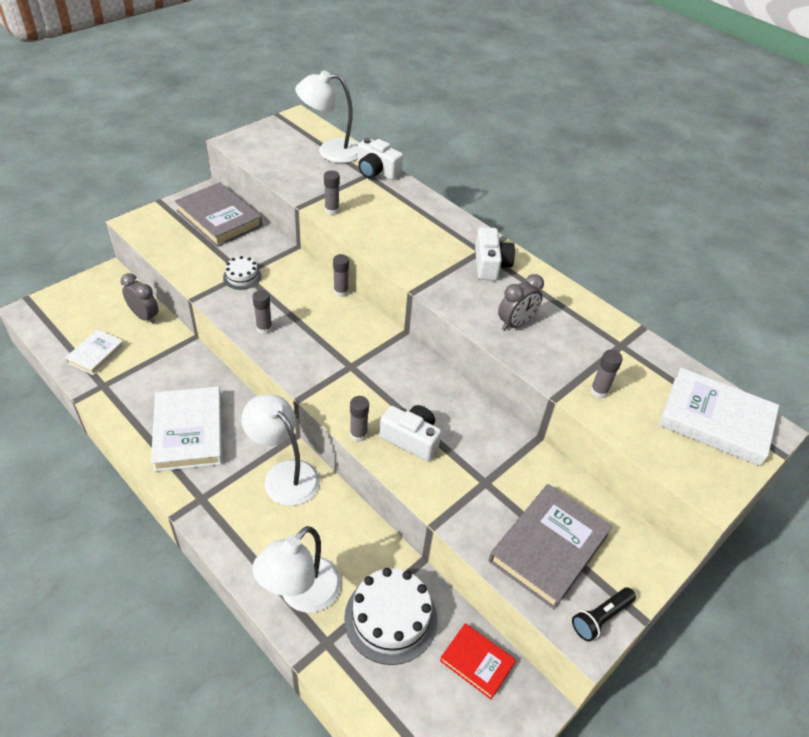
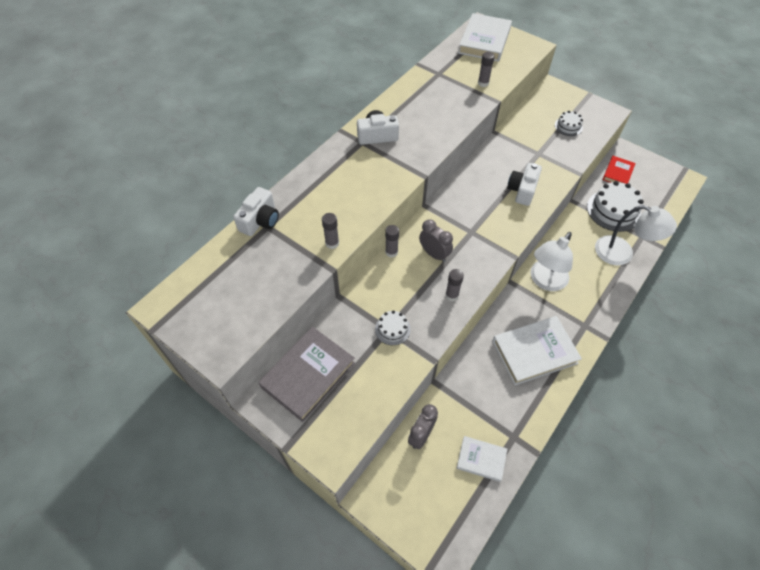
camera: 95 degrees left, 10 degrees up
(330, 151) = (228, 263): white lamp -> none
(358, 434) = (531, 217): grey glue stick -> none
(515, 323) = (437, 120): grey clock -> grey clock (434, 254)
(548, 547) = (568, 126): grey book -> white cake
(601, 618) = (597, 107): black flashlight -> none

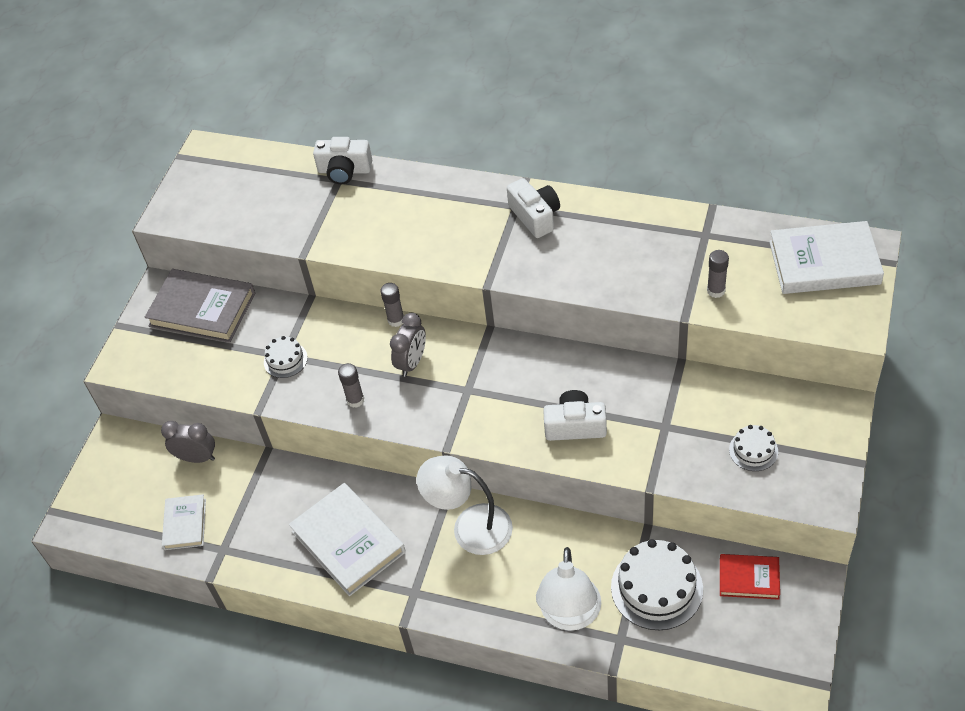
camera: 75 degrees right, 5 degrees down
(332, 243) = (339, 241): grey glue stick -> none

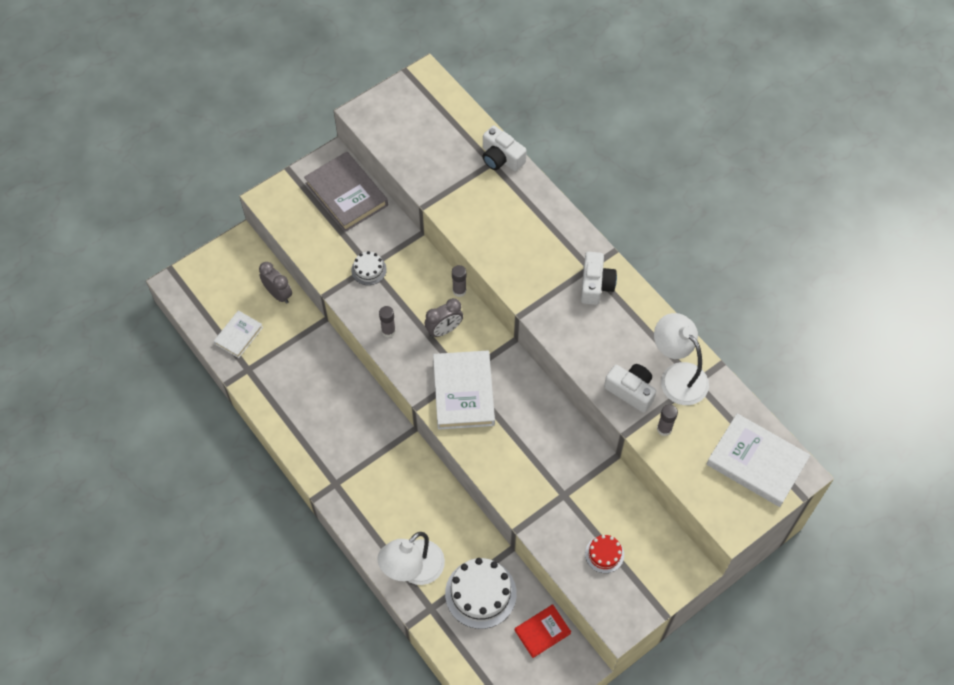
camera: 30 degrees right, 10 degrees up
(348, 542) = (323, 420): white book -> white book (463, 392)
(470, 526) = (403, 466): white lamp -> white lamp (677, 376)
(575, 426) = (507, 451): white camera -> white camera (631, 391)
(749, 578) = (542, 632): red book -> red book turned 75 degrees counterclockwise
(753, 450) = (604, 554): white cake -> red cake

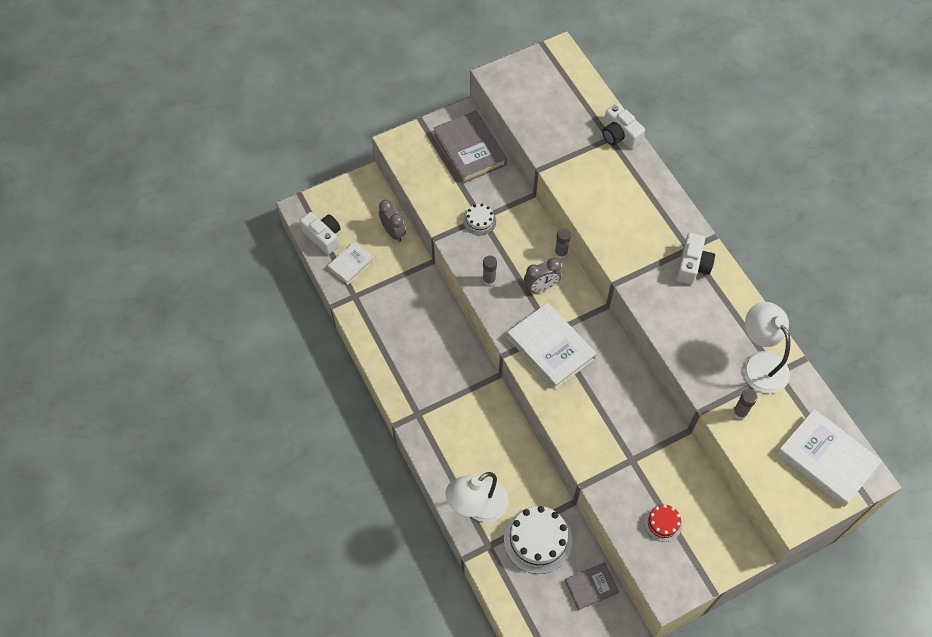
camera: 10 degrees right, 0 degrees up
(463, 392) = (551, 348): white book -> white book turned 45 degrees counterclockwise
(542, 632) = (591, 586): red book -> grey book
(631, 391) = (712, 371): white camera -> white camera (323, 237)

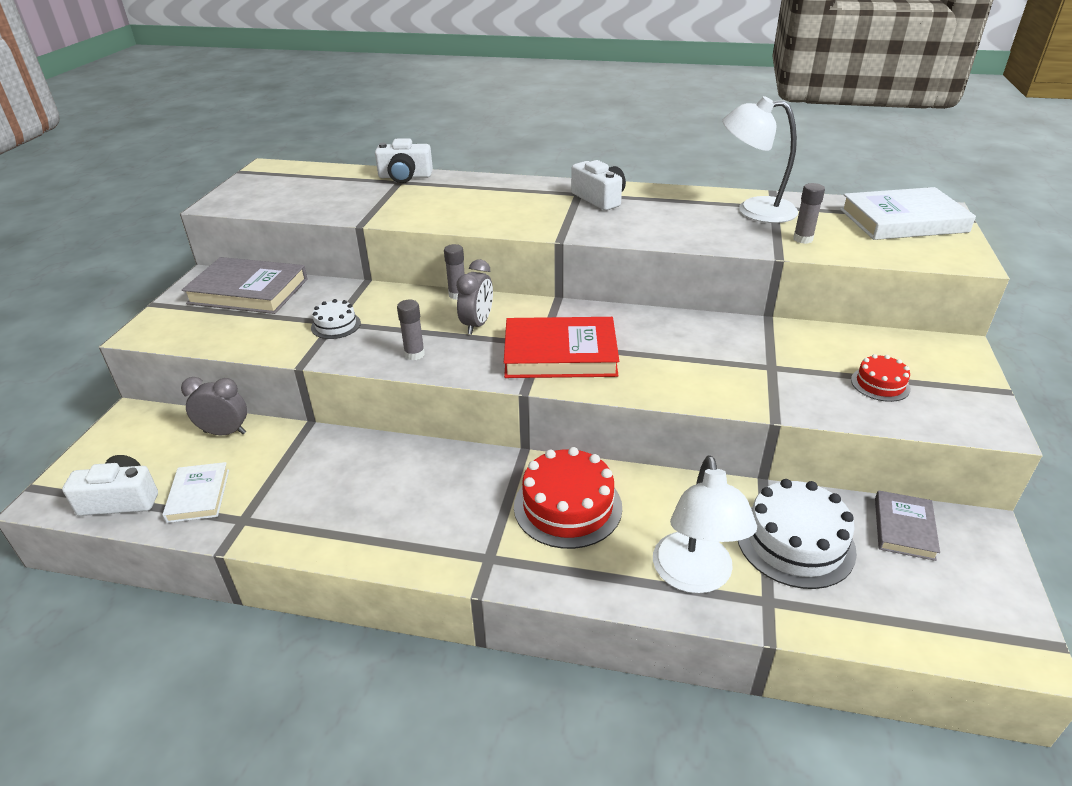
camera: 50 degrees left, 25 degrees down
(476, 424) = (567, 506): none -> red cake
(551, 348) = (560, 354): white book -> red book

